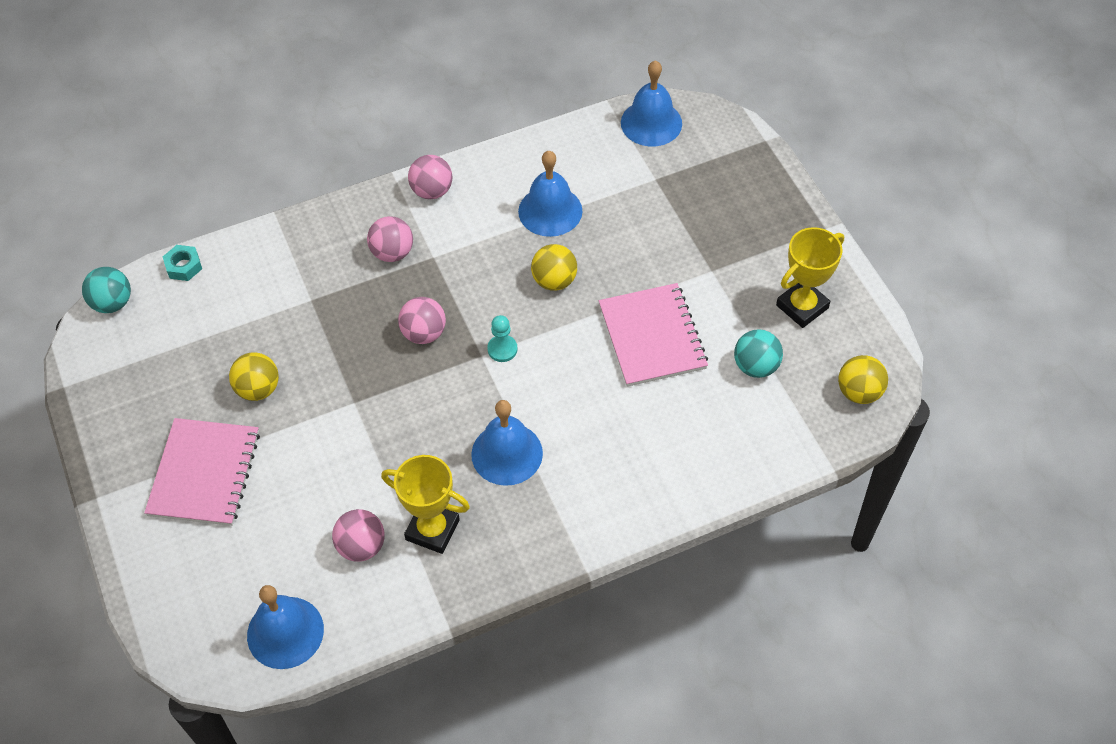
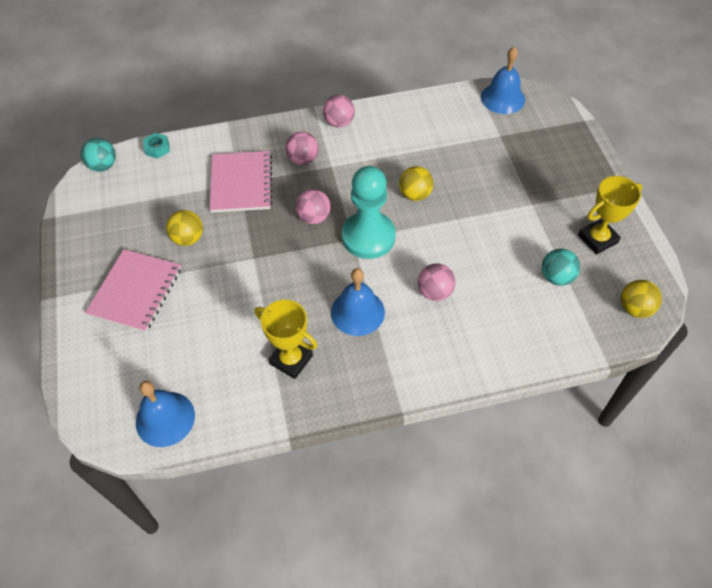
camera: 10 degrees right, 0 degrees up
(361, 546) = (236, 363): pink ball -> pink ball (434, 292)
(502, 349) = (368, 236): turquoise pawn -> turquoise pawn, size x2.42
(550, 211) = (420, 147): blue bell -> none
(652, 337) = (480, 244): pink notebook -> pink notebook (241, 183)

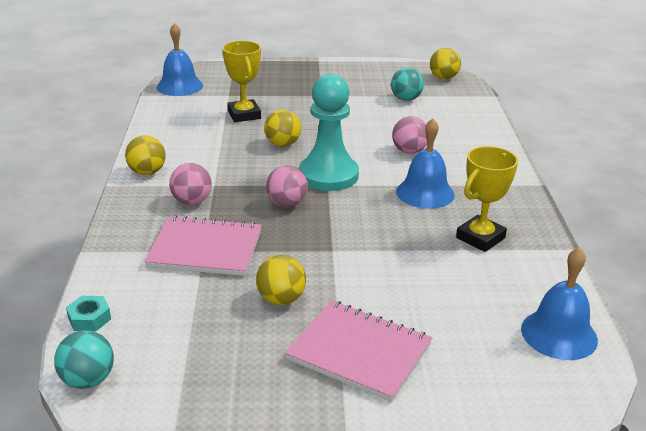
camera: 80 degrees left, 25 degrees down
(339, 122) = (147, 172): pink ball -> yellow ball
(597, 239) = (370, 78): yellow trophy -> yellow trophy (244, 115)

